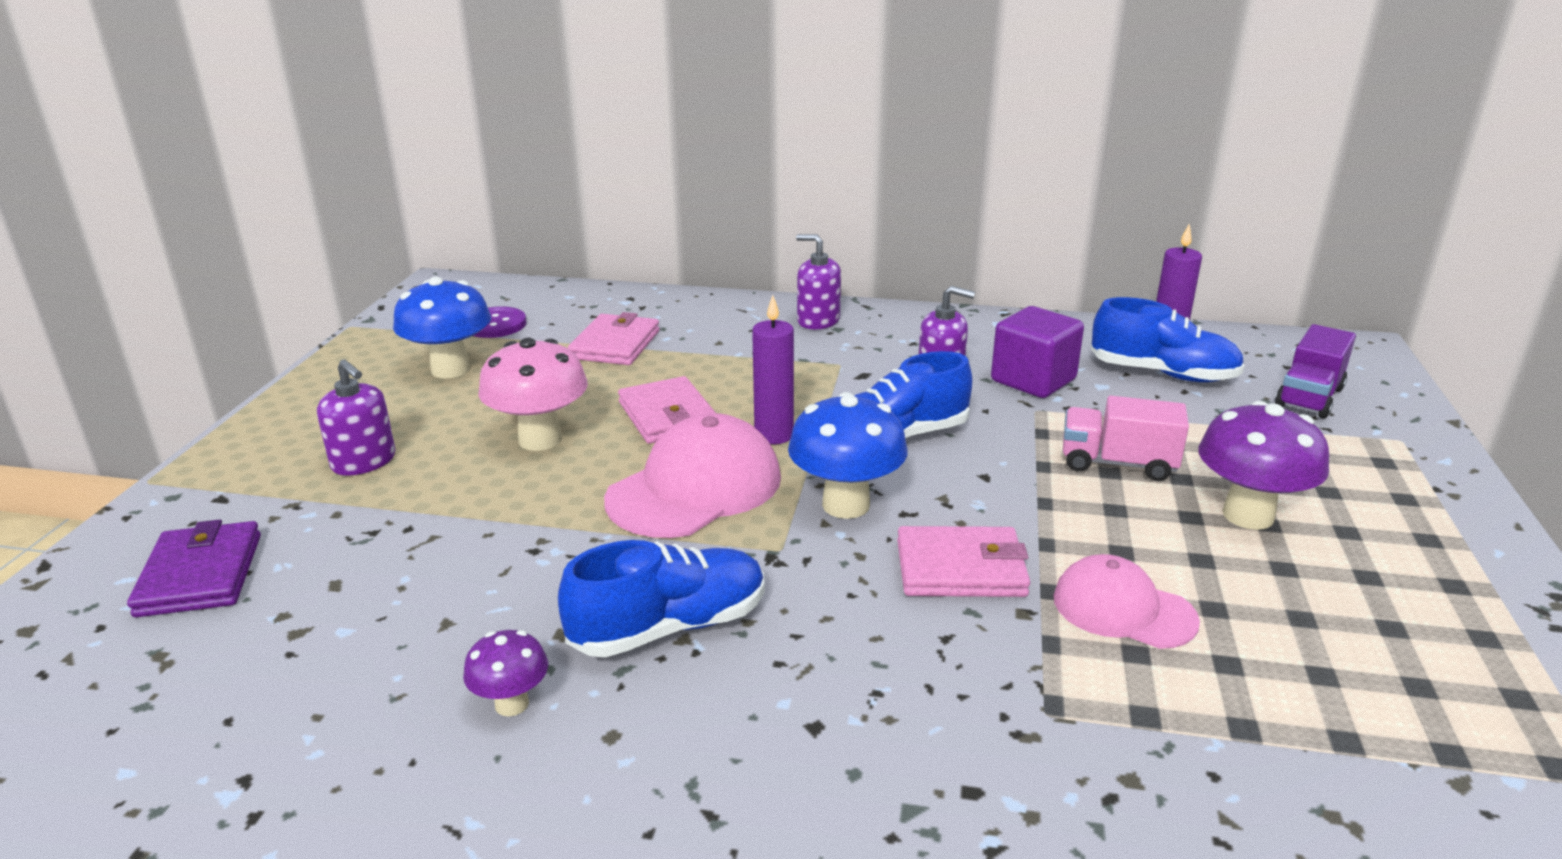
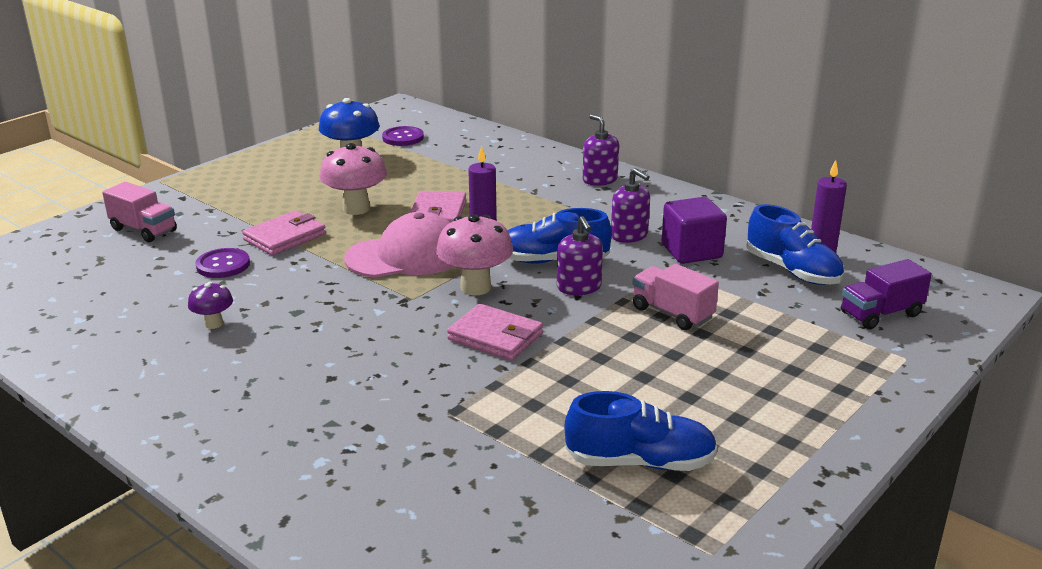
camera: 30 degrees right, 0 degrees up
(200, 575) = (144, 230): purple wallet -> pink truck
(364, 462) = (260, 197): purple soap dispenser -> purple soap dispenser (579, 287)
(417, 592) = (223, 265): none -> purple button
(615, 345) = (456, 166): pink wallet -> pink wallet (285, 237)
(669, 627) = (316, 316): blue shoe -> blue shoe (640, 462)
(846, 505) = (475, 287): blue mushroom -> pink mushroom
(1123, 609) = (558, 384): pink cap -> none
(1248, 515) = (713, 365): purple mushroom -> none

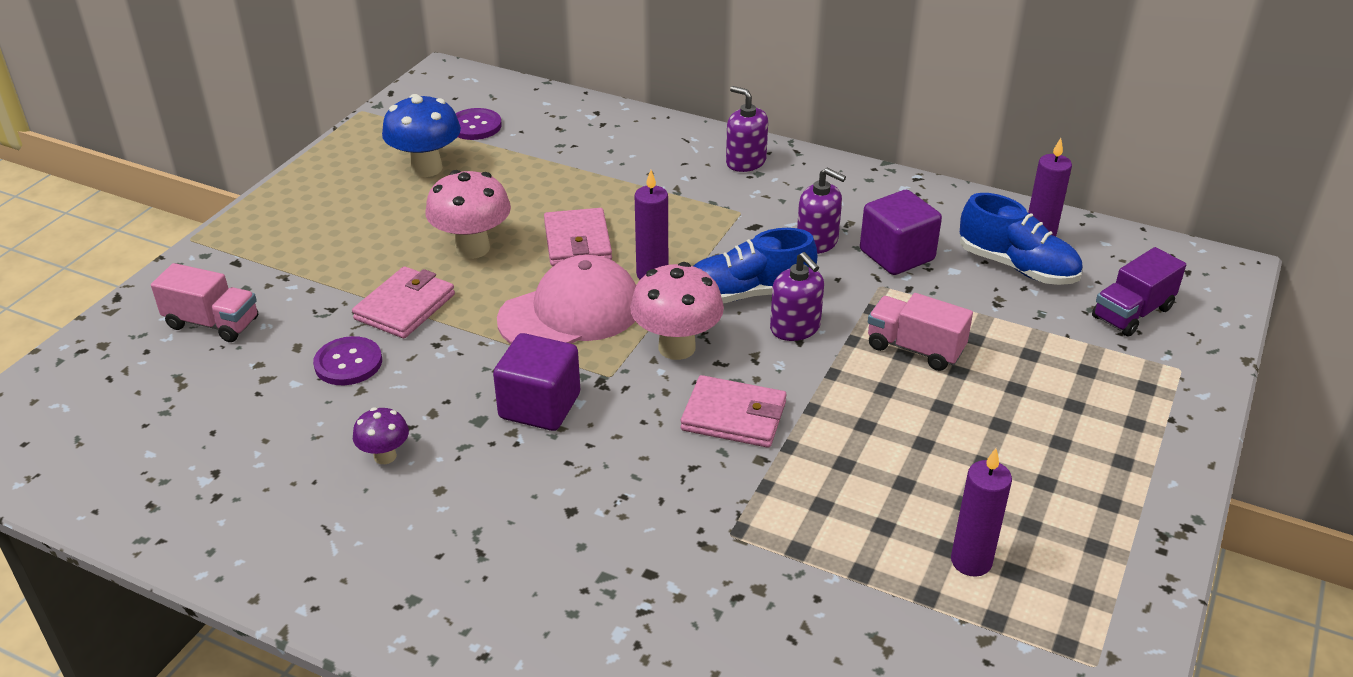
camera: 15 degrees left, 10 degrees up
(347, 309) = (540, 406): none -> purple cube
(640, 462) = (971, 561): blue shoe -> purple candle

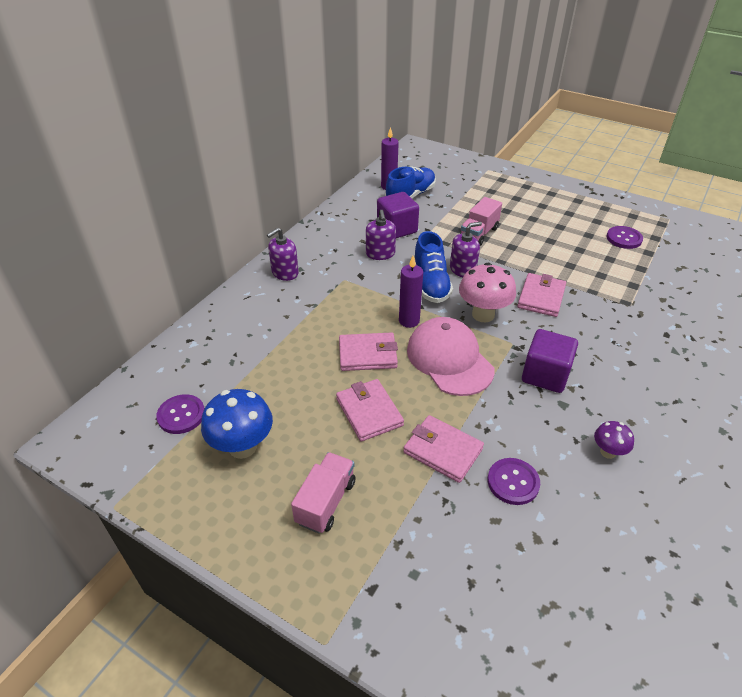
camera: 85 degrees left, 5 degrees up
(213, 323) = (466, 594): pink truck -> pink truck (326, 502)
(472, 248) = (369, 412): pink mushroom -> pink wallet
(817, 241) = (380, 254): purple soap dispenser -> purple soap dispenser turned 135 degrees clockwise
(971, 561) = (624, 238): purple candle -> purple button
(1132, 313) = (448, 173): purple truck -> none

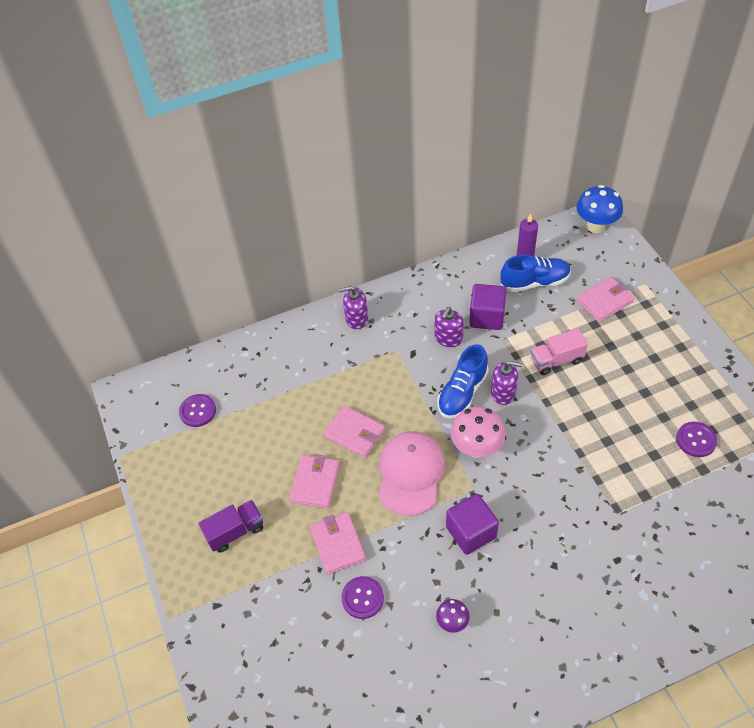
camera: 40 degrees right, 10 degrees up
(242, 447) = (216, 459): blue mushroom -> blue mushroom (595, 226)
(326, 502) = (235, 531): pink truck -> purple truck
(409, 321) = (412, 420): purple candle -> none
(541, 297) = (543, 459): pink wallet -> pink wallet (604, 301)

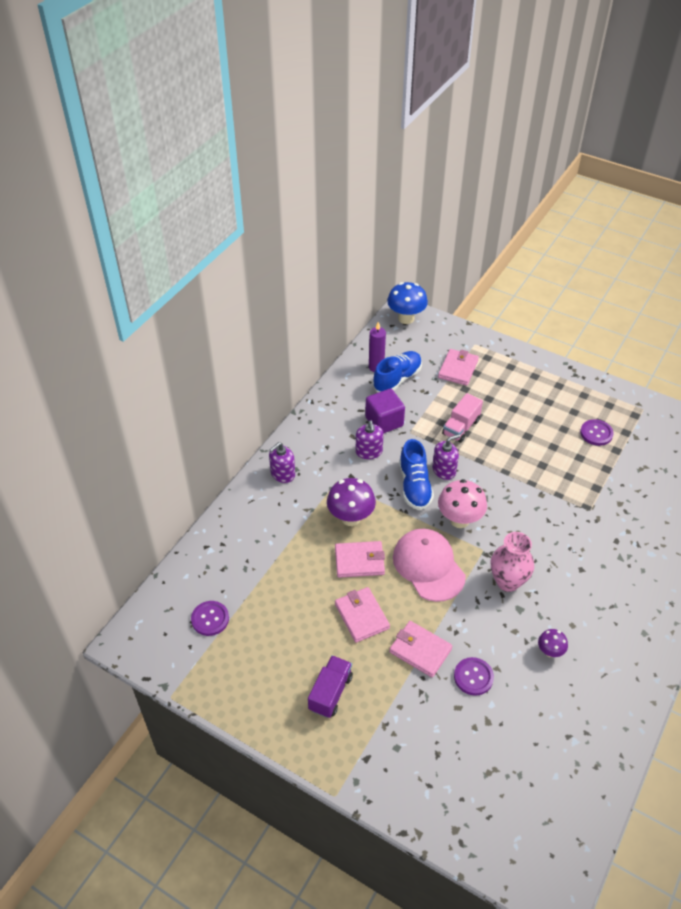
camera: 40 degrees left, 5 degrees down
(380, 390) = (350, 518): none -> purple mushroom
(471, 532) = (507, 581): purple cube -> pink vase

